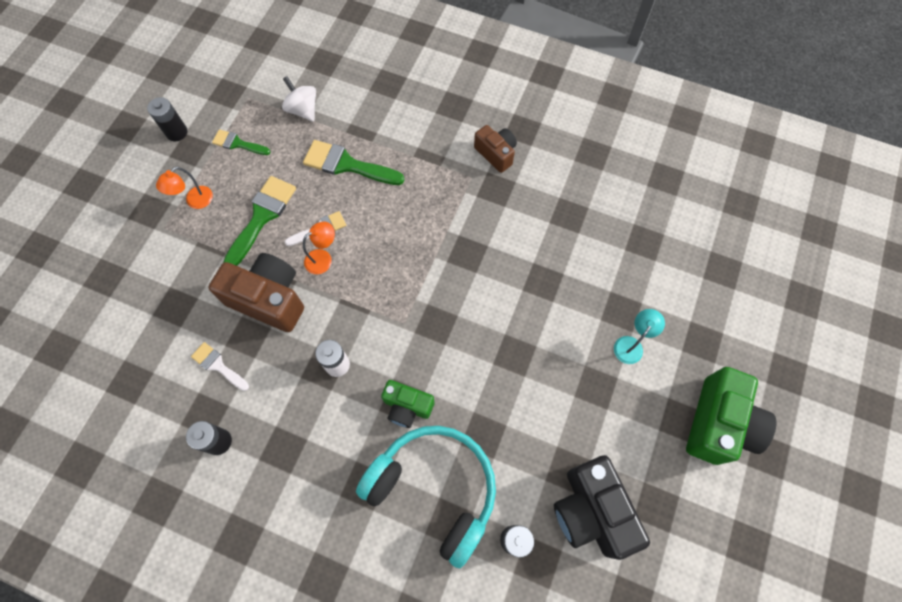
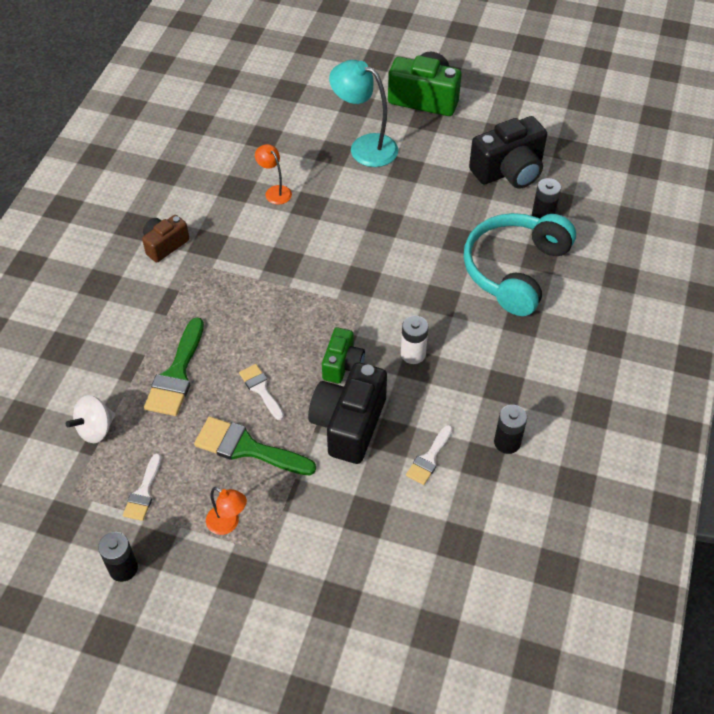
camera: 95 degrees left, 15 degrees down
(238, 143) = (143, 492): green brush -> white brush
(269, 299) = (349, 424): brown camera -> black camera
(323, 258) = (297, 381): orange lamp -> orange lamp (275, 191)
(407, 407) = (445, 295): green camera -> green camera (342, 365)
(631, 344) = (364, 147): turquoise lamp -> turquoise lamp, size x1.86

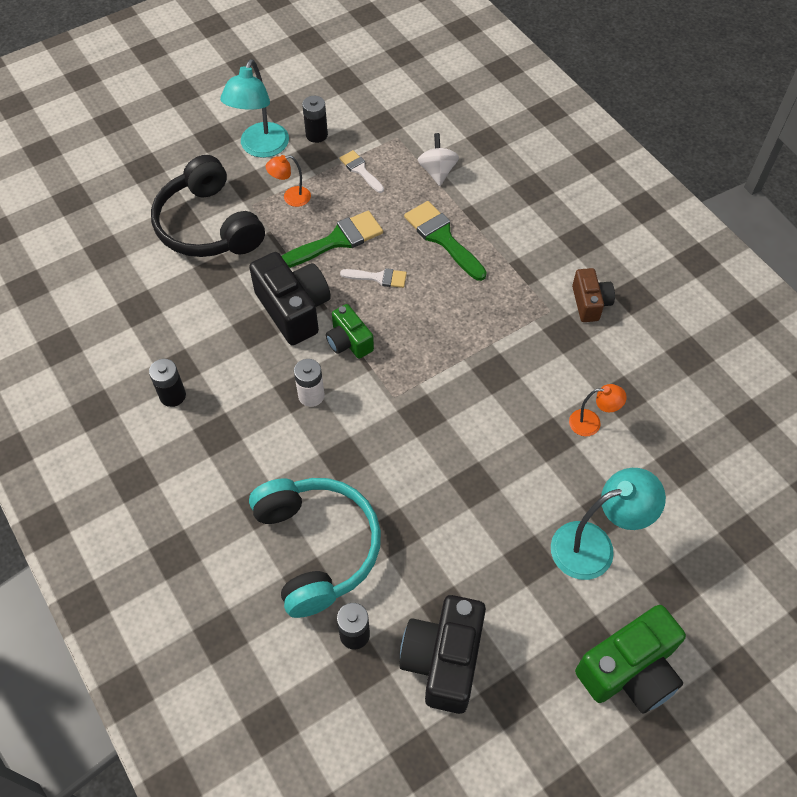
camera: 130 degrees right, 5 degrees up
(183, 606) = (261, 148): none -> turquoise lamp
(322, 567) = (208, 225): none -> black headphones
(429, 458) = (215, 337): white brush -> none

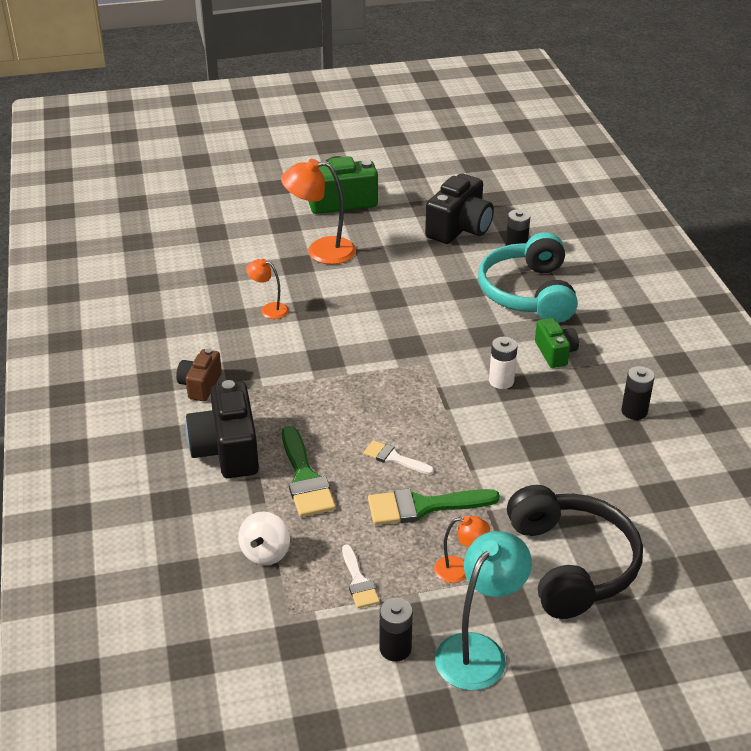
camera: 160 degrees left, 20 degrees down
(294, 309) = (495, 452): black camera -> black camera (227, 450)
(349, 342) = (449, 412): green camera -> green camera (555, 353)
(594, 545) = (321, 251): turquoise lamp -> orange lamp

